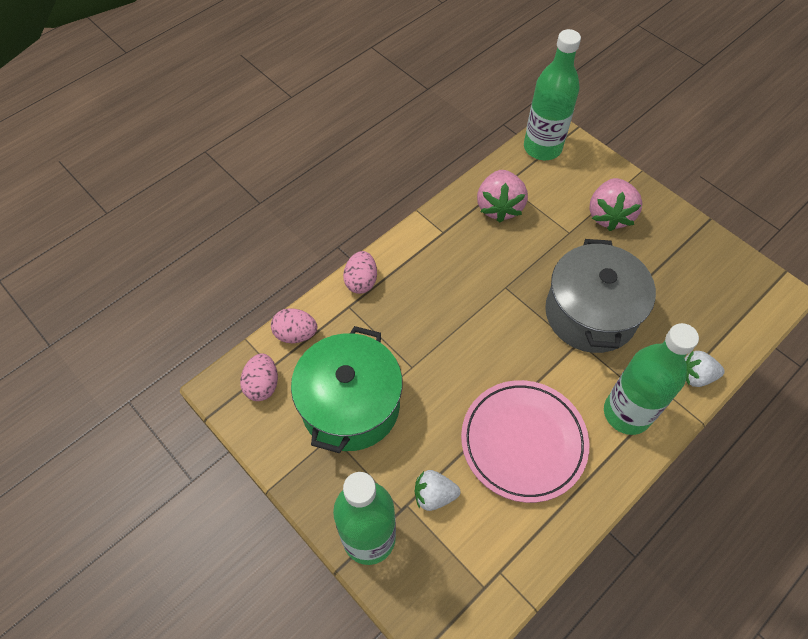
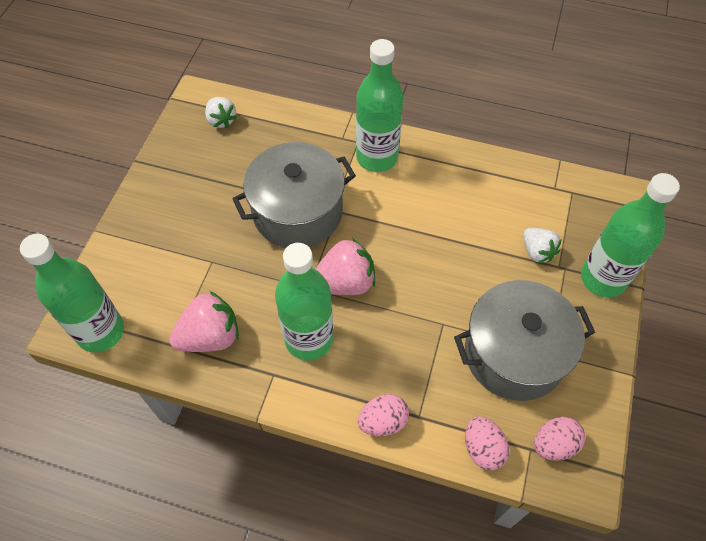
camera: 120 degrees left, 0 degrees up
(350, 405) = (514, 354): green pot -> grey pot
(458, 266) = (309, 339): none -> green bottle
(523, 442) = (450, 212): pink plate -> none
(609, 215) = (172, 237): pink strawberry -> pink strawberry (345, 283)
(696, 376) = (314, 126): white strawberry -> white strawberry (221, 120)

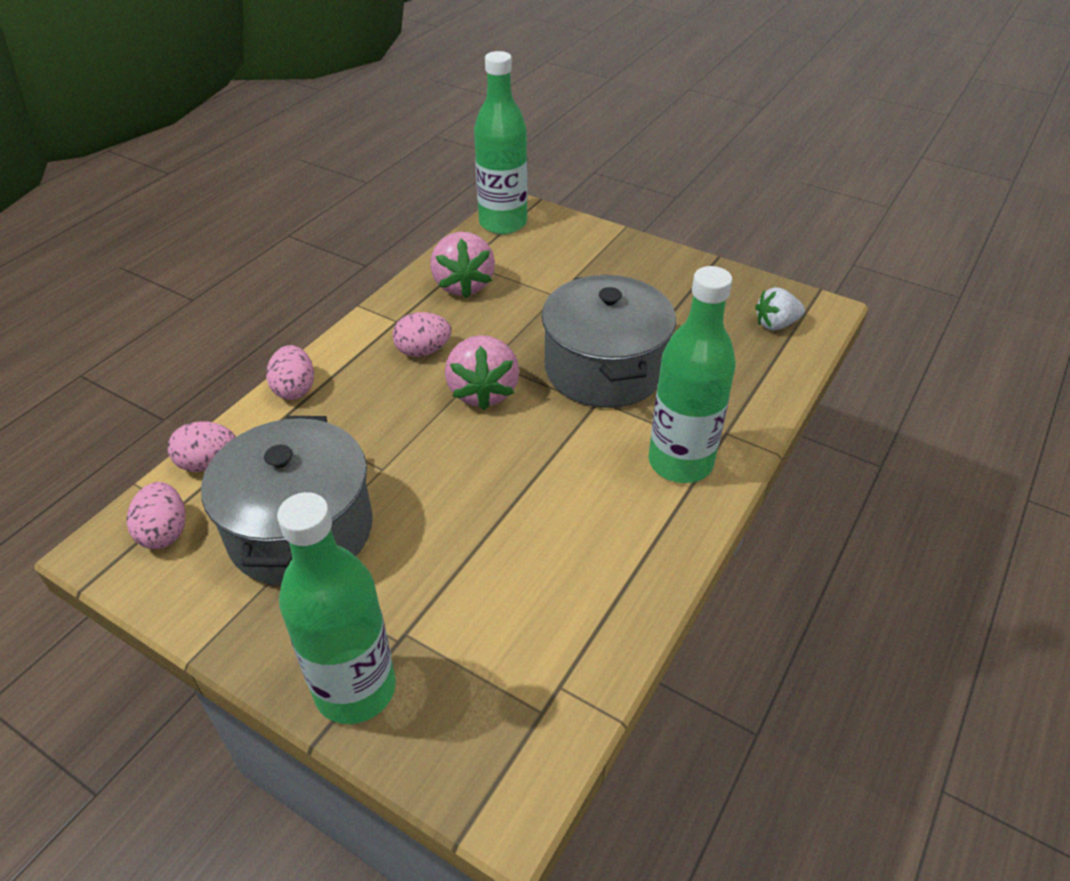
camera: 105 degrees right, 15 degrees down
(309, 339) = (423, 351): green bottle -> pink egg
(537, 252) = (443, 612): white strawberry -> none

